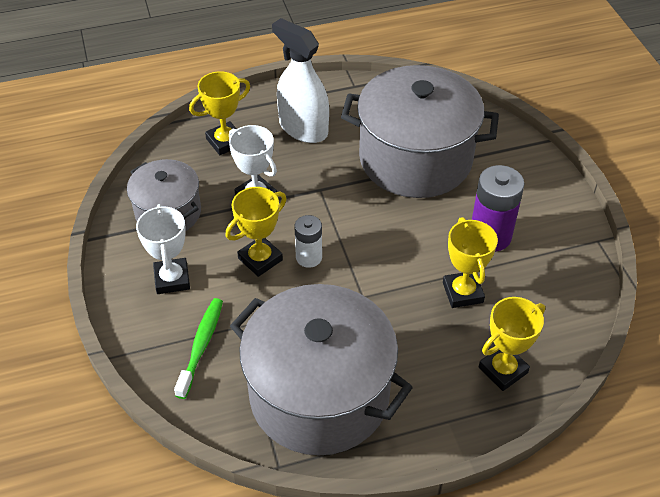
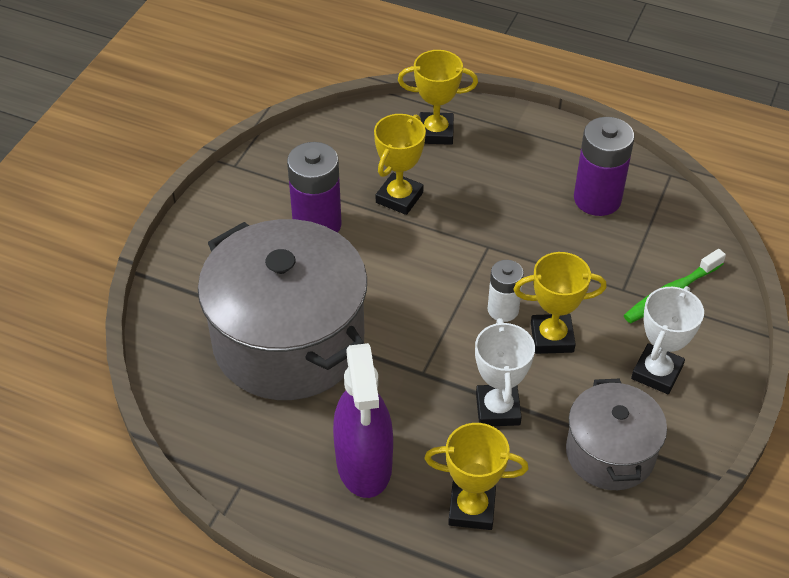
camera: 140 degrees left, 0 degrees up
(303, 128) = (364, 463): white spray bottle -> purple spray bottle
(319, 394) = (597, 199): grey pot -> purple battery

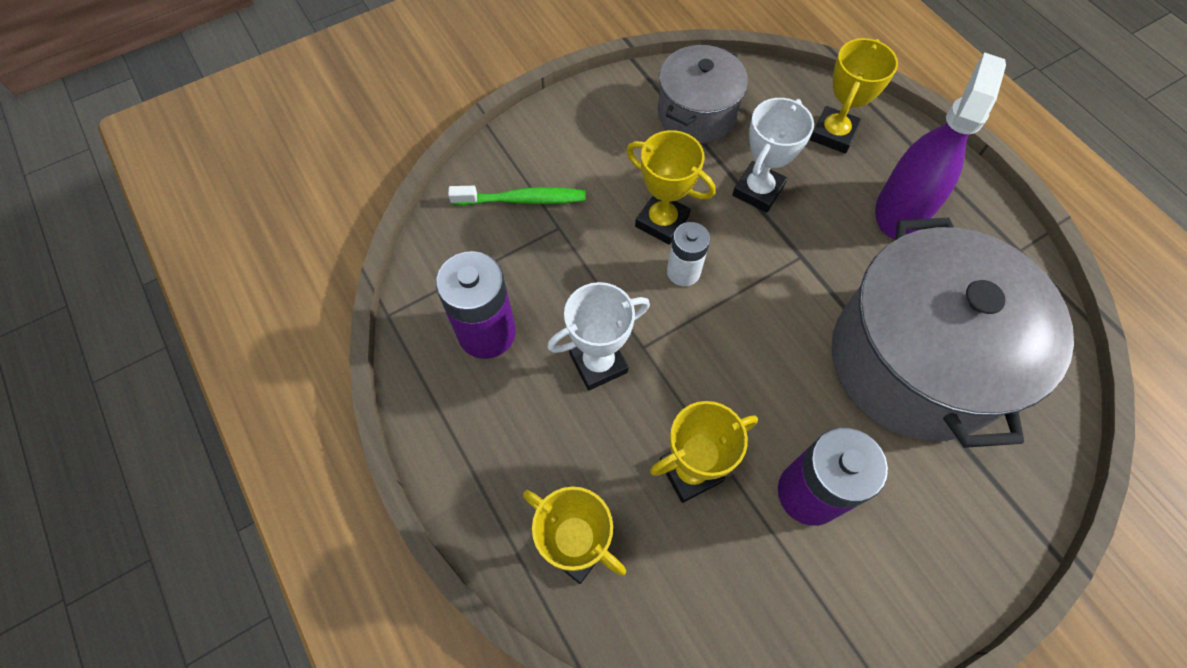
camera: 145 degrees left, 15 degrees up
(471, 509) = (833, 134): yellow trophy -> yellow trophy turned 75 degrees clockwise
(656, 372) = (603, 147): white trophy -> white trophy (598, 363)

